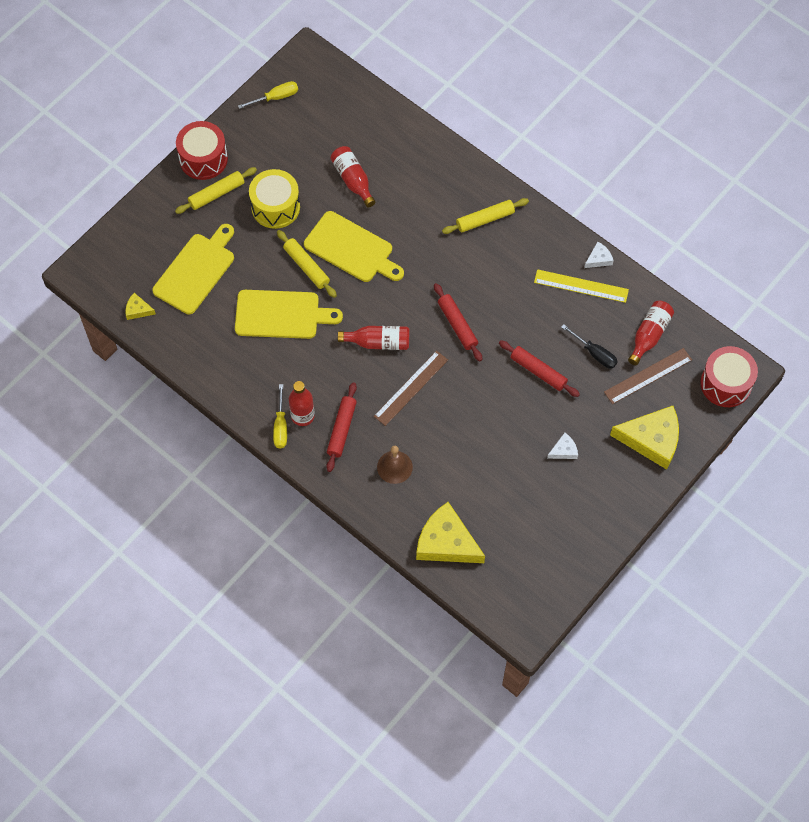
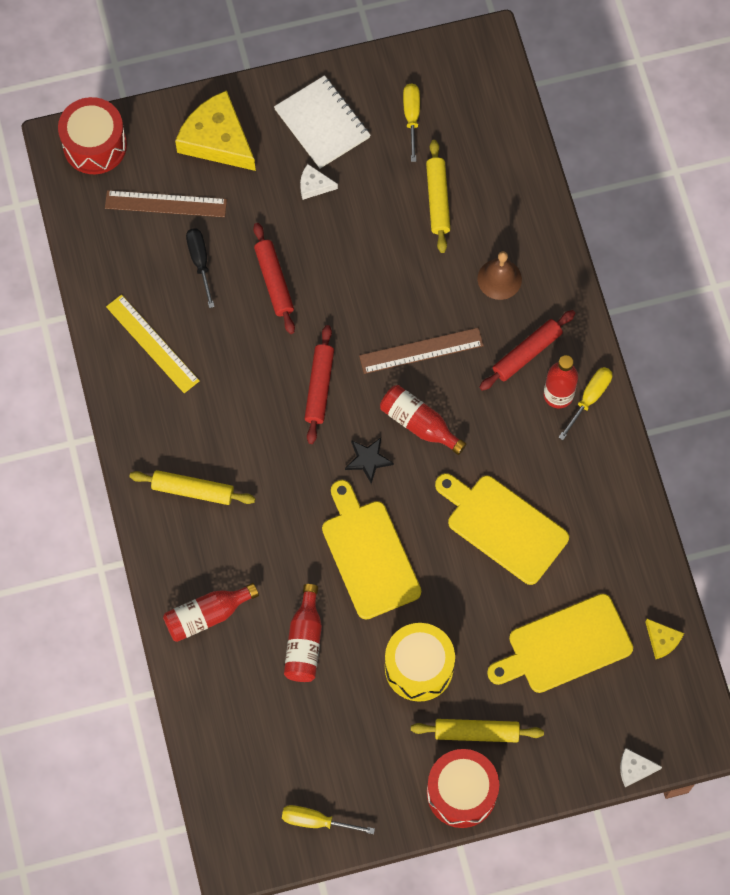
camera: 145 degrees left, 5 degrees up
(306, 267) = (435, 566): yellow rolling pin -> yellow rolling pin (438, 199)
(393, 302) = (368, 460): none -> black star
(446, 542) = (502, 172): yellow cheese -> none
(537, 541) = (411, 117): none -> yellow screwdriver
(593, 496) = (322, 123): none -> white notebook
(598, 259) = (107, 361): white cheese -> white cheese (634, 769)
(649, 335) = (127, 244): red bottle -> red bottle (207, 615)

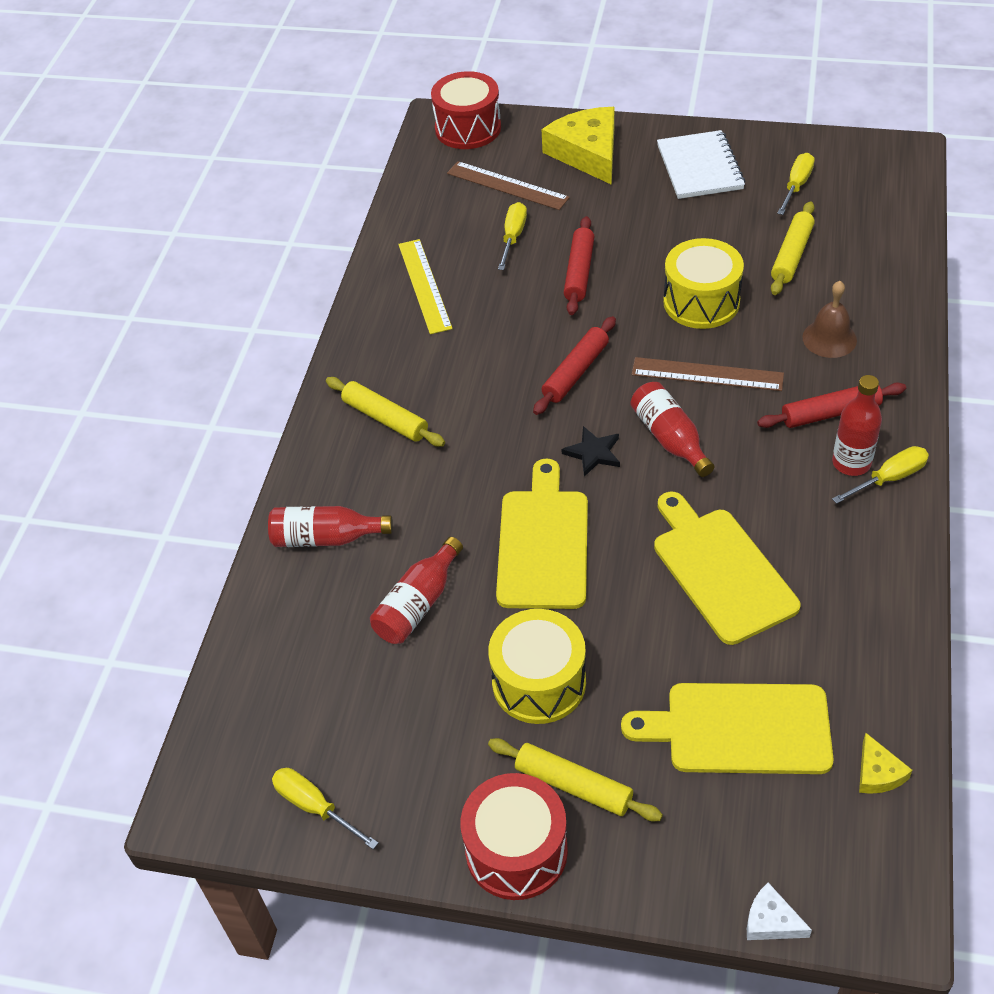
camera: 30 degrees right, 20 degrees down
(200, 262) = (513, 237): black screwdriver -> yellow screwdriver
(314, 185) = (664, 210): white cheese -> none
(386, 277) = (701, 302): none -> yellow drum

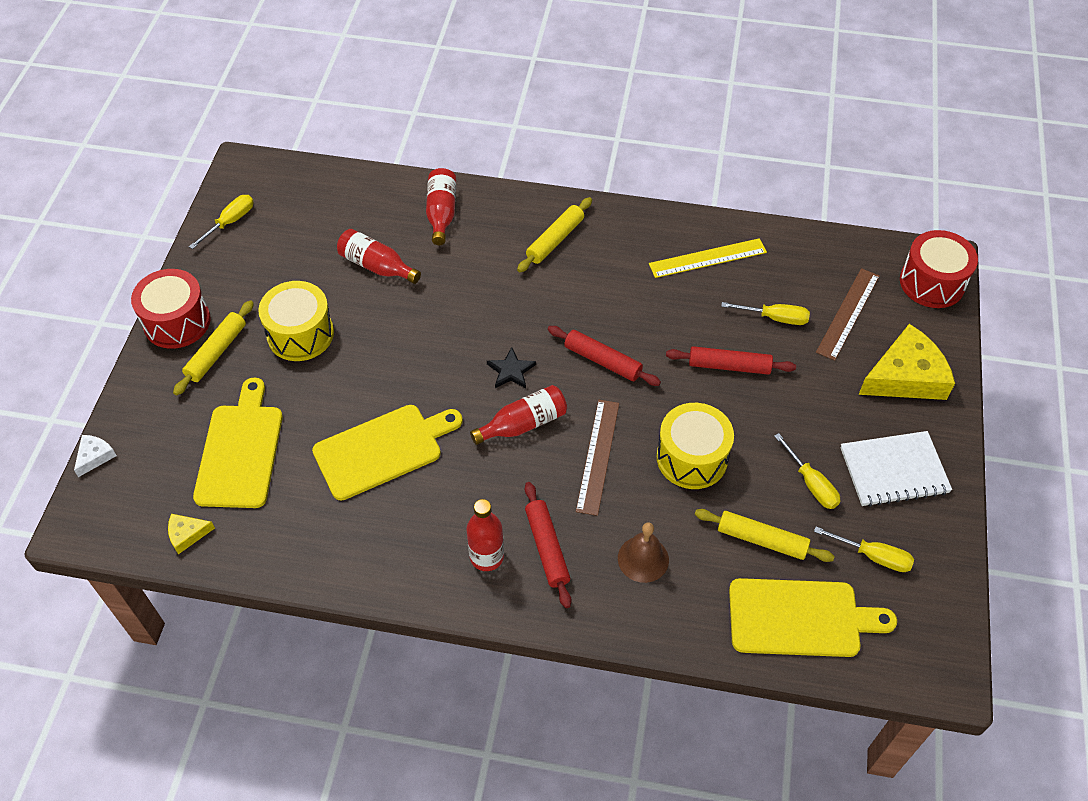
camera: 85 degrees right, 5 degrees up
(543, 543) = (423, 337): yellow cutting board -> yellow cutting board (800, 618)
(889, 478) = (467, 584): yellow screwdriver -> yellow screwdriver (811, 484)

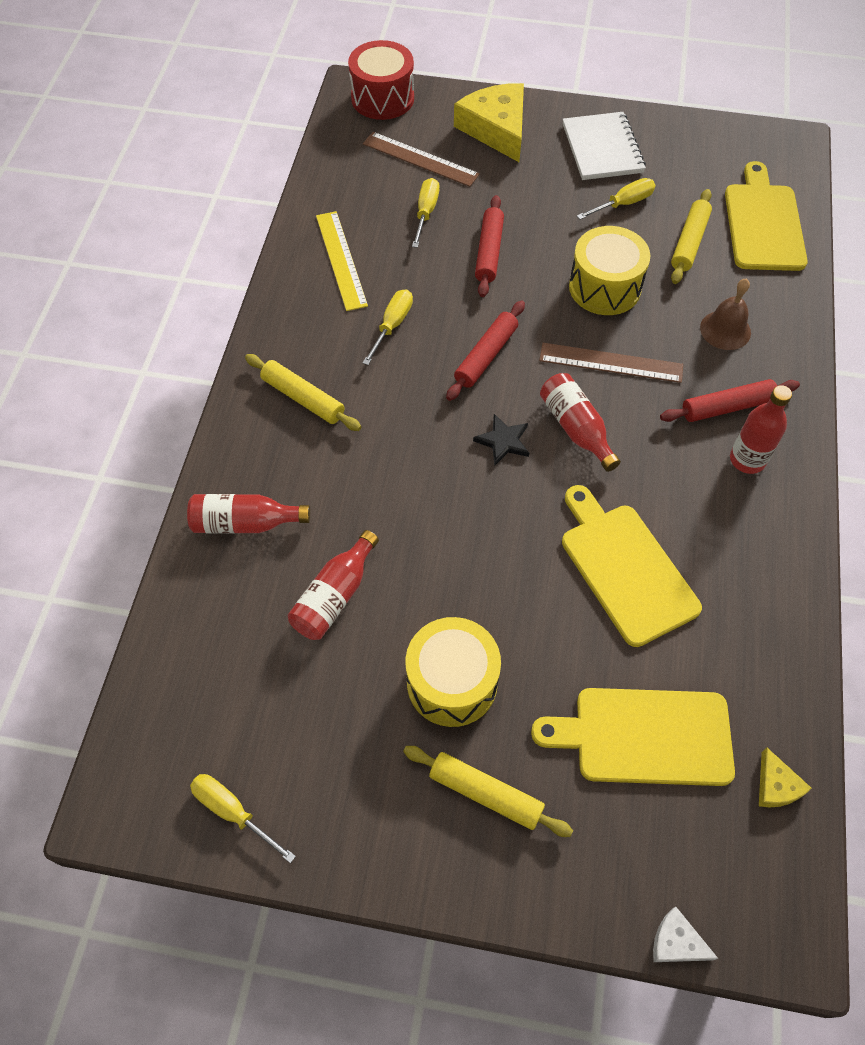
camera: 90 degrees left, 5 degrees up
(177, 322) = (430, 863): red drum -> none
(873, 556) = (693, 171): yellow screwdriver -> yellow screwdriver (392, 325)

